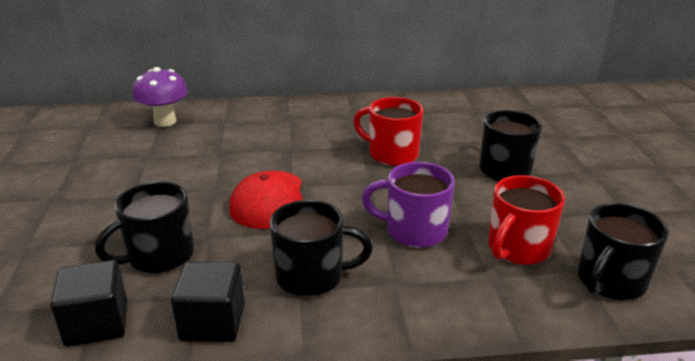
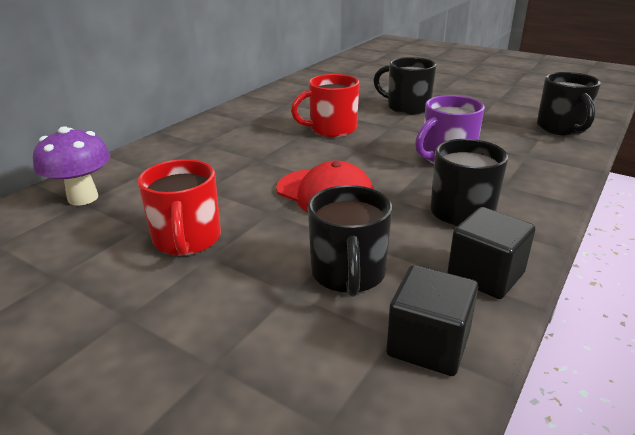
camera: 50 degrees left, 0 degrees up
(517, 248) = (503, 137): red mug -> red mug (187, 240)

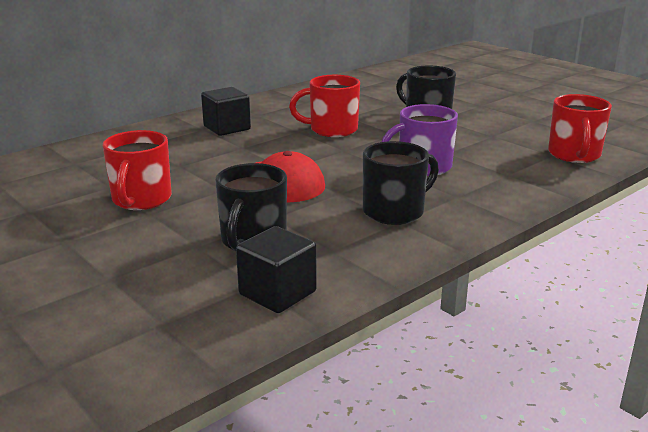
camera: 15 degrees right, 5 degrees down
(83, 198) = (77, 159): purple mushroom -> none
(485, 275) = (368, 258): black cube -> black cube (227, 128)
(561, 128) = (574, 155): black mug -> red mug

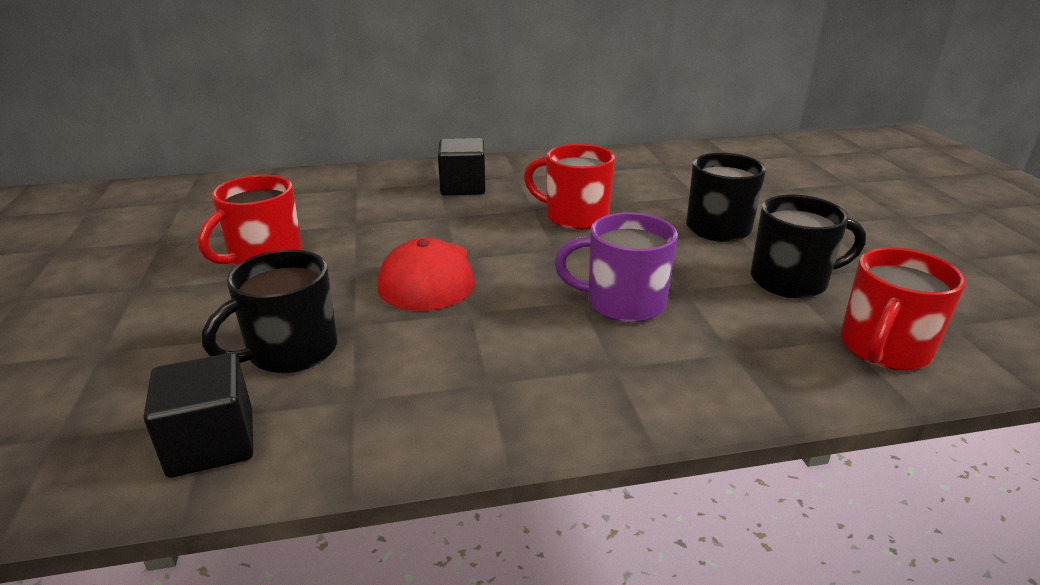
camera: 30 degrees right, 5 degrees up
(395, 211) = (501, 365): black mug -> black mug (791, 281)

